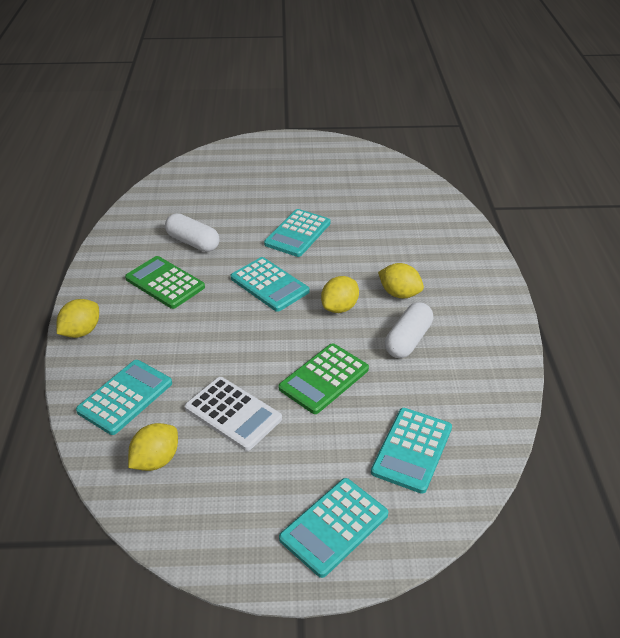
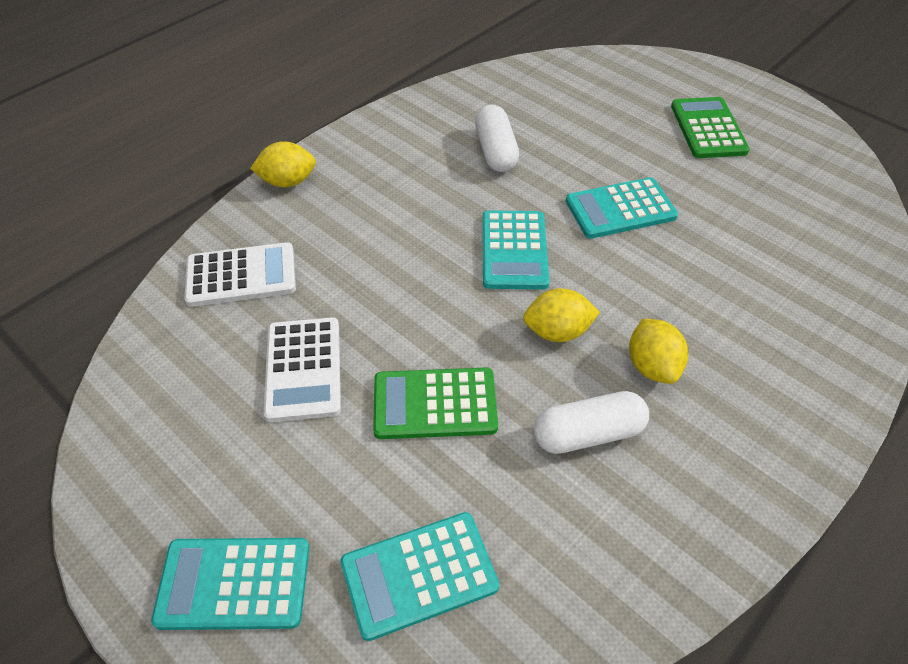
camera: 45 degrees right, 10 degrees up
(125, 397) = (241, 275): turquoise calculator -> white calculator
(156, 460) = (186, 361): yellow lemon -> none
(165, 283) = (416, 179): green calculator -> green calculator (708, 128)

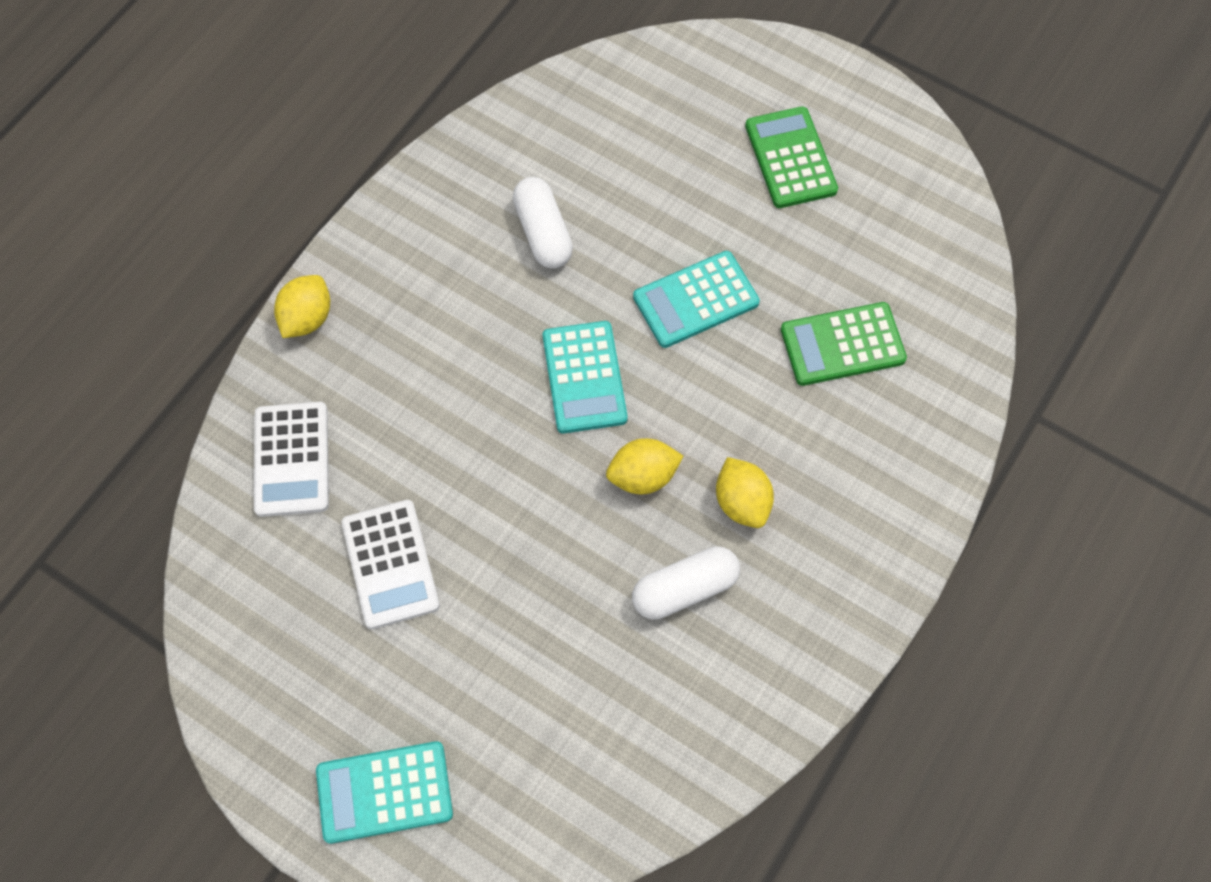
camera: 10 degrees left, 15 degrees up
(241, 275) = (291, 459): white calculator -> white calculator turned 105 degrees clockwise
(288, 182) = (307, 318): yellow lemon -> yellow lemon turned 45 degrees counterclockwise
(419, 575) = (548, 755): turquoise calculator -> none
(435, 404) = (531, 581): green calculator -> green calculator (842, 344)

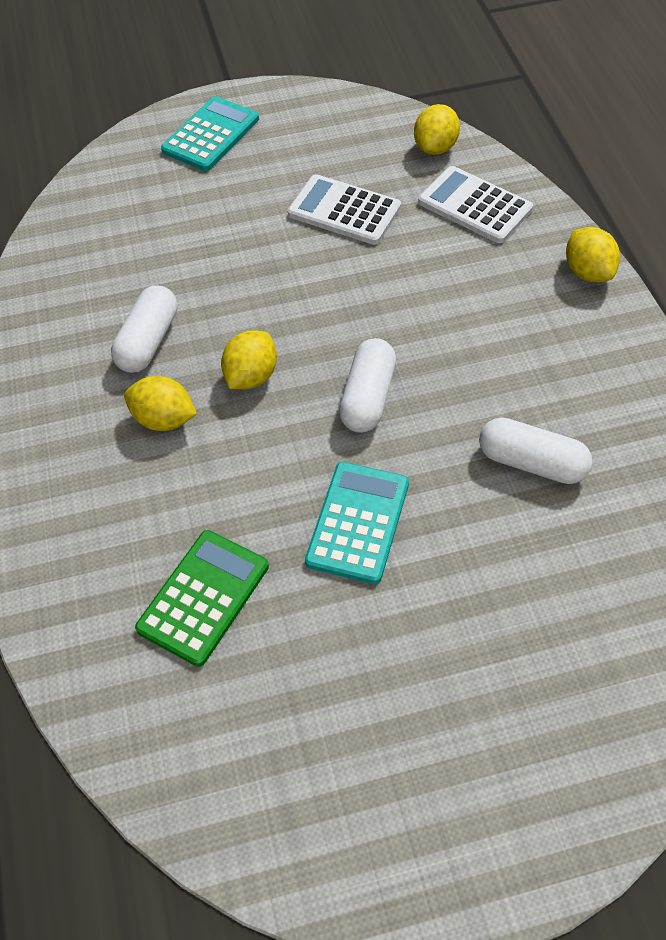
camera: 135 degrees right, 10 degrees down
(232, 554) = (435, 148): none -> yellow lemon
(584, 377) = (368, 397): turquoise calculator -> white capsule
(790, 158) = (430, 729): green calculator -> none

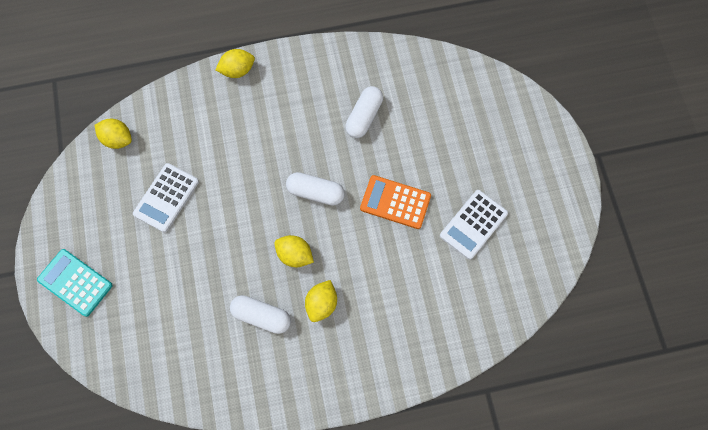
camera: 90 degrees left, 15 degrees up
(203, 597) = (436, 279): green calculator -> none
(358, 522) = (395, 202): turquoise calculator -> orange calculator
(475, 205) = (174, 122): white calculator -> white calculator (473, 224)

